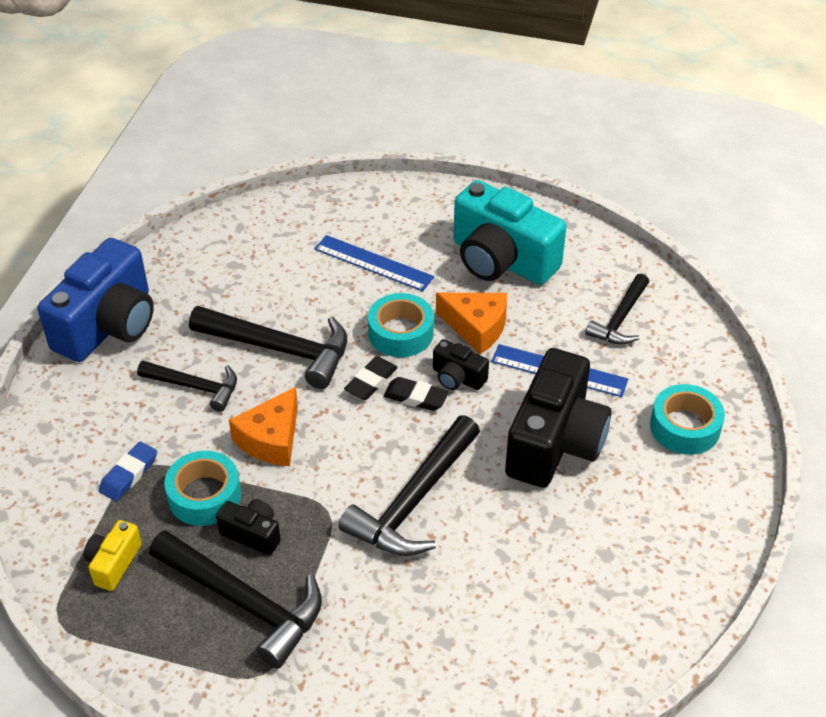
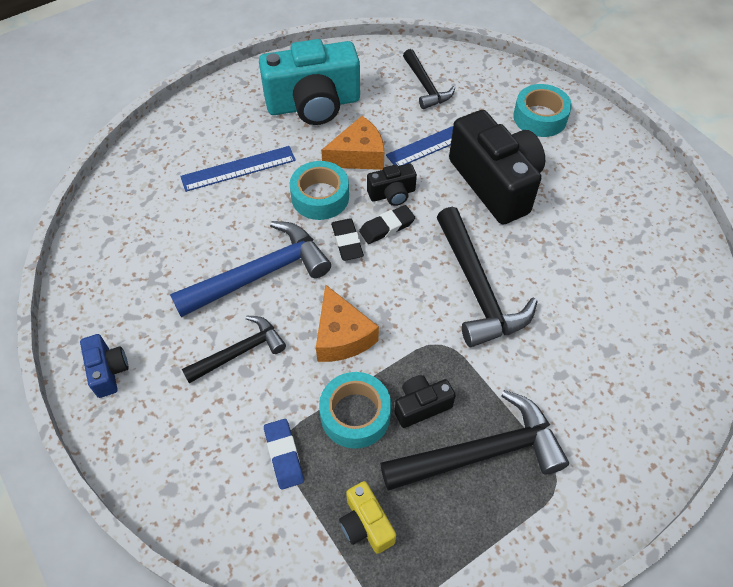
camera: 50 degrees left, 10 degrees up
(108, 325) = (108, 371): blue camera -> blue camera, size x0.46
(280, 349) = (260, 274): black hammer -> blue hammer

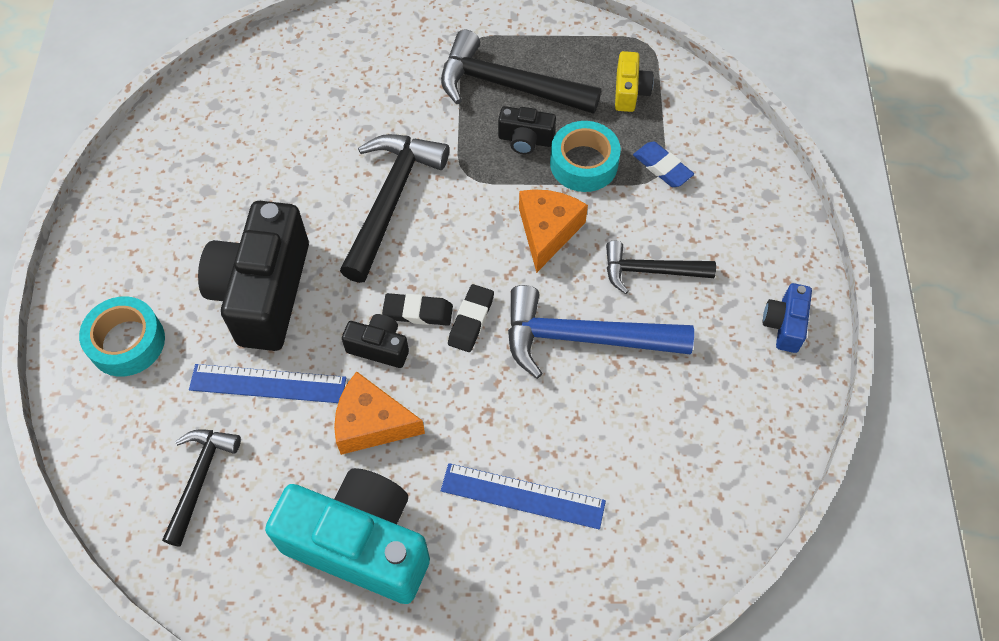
camera: 145 degrees left, 5 degrees up
(284, 455) = (662, 167): blue eraser -> blue eraser turned 60 degrees counterclockwise
(320, 197) = (457, 393): turquoise tape -> none

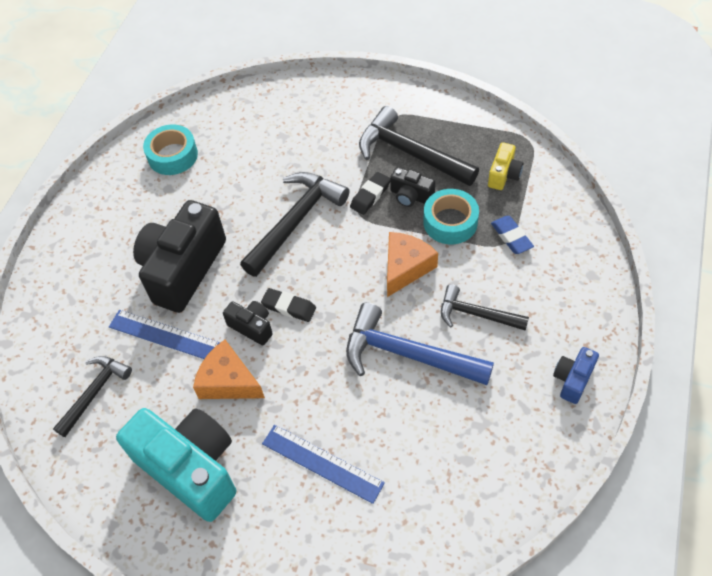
camera: 20 degrees right, 5 degrees down
(127, 342) = (78, 284): turquoise tape -> turquoise tape (173, 155)
(471, 320) = (326, 322): black eraser -> black eraser (370, 195)

